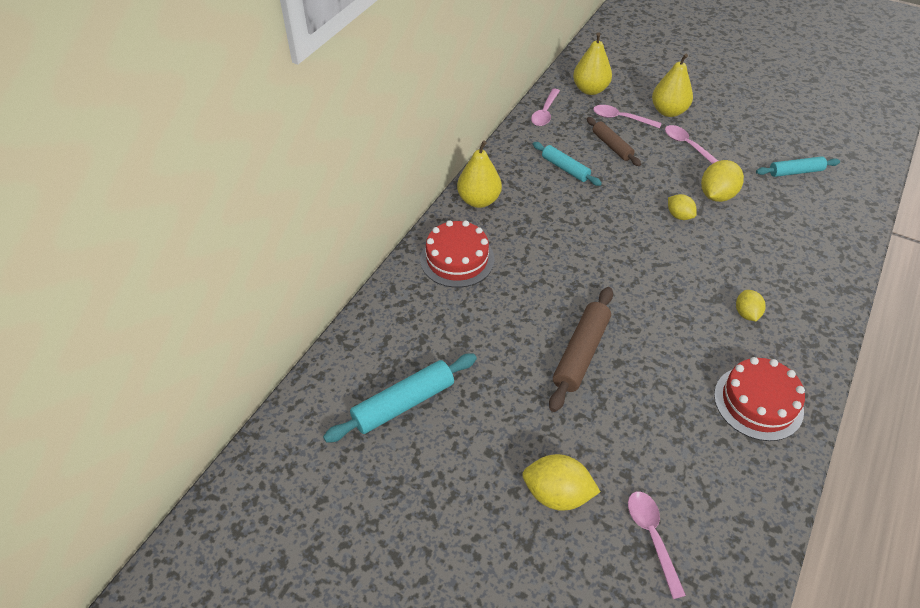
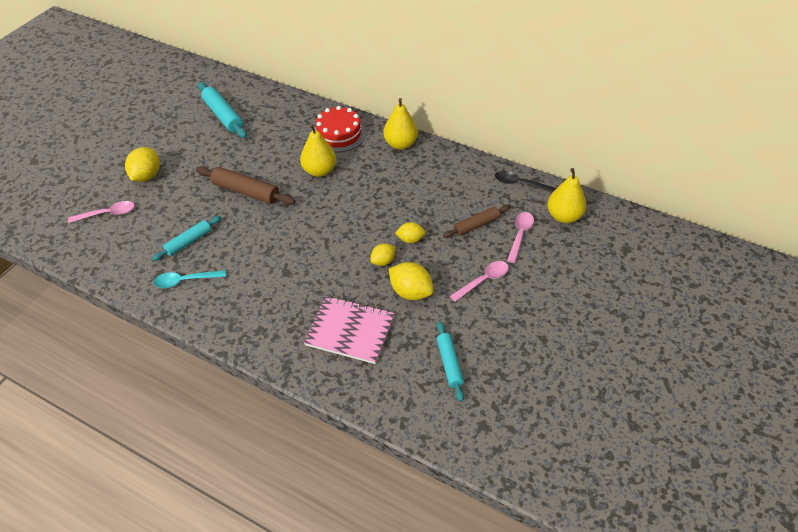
camera: 90 degrees right, 0 degrees up
(545, 113) = (520, 184): pink spoon -> black spoon
(565, 168) = (442, 193): turquoise rolling pin -> turquoise rolling pin (188, 242)
(668, 111) = (538, 272): yellow pear -> yellow pear (319, 171)
(746, 313) = (268, 289): yellow lemon -> yellow lemon (410, 239)
(758, 402) = (185, 281): red cake -> turquoise spoon
(782, 240) = (350, 331): none -> pink notebook

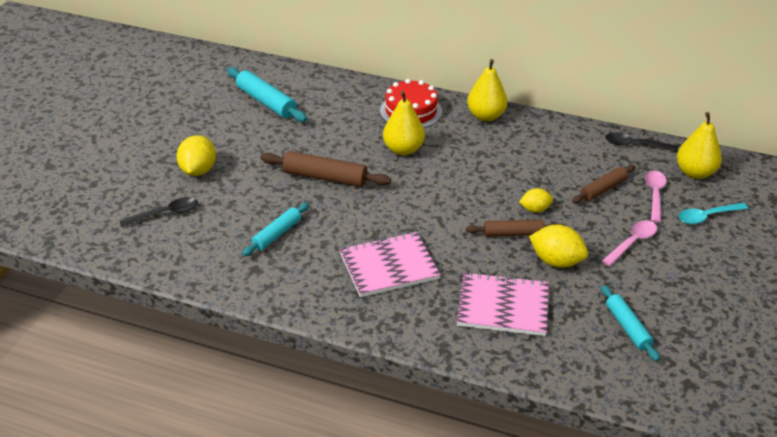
camera: 10 degrees left, 10 degrees down
(107, 214) = (165, 214): pink spoon -> black spoon
(185, 281) = (289, 274): turquoise spoon -> turquoise spoon (707, 216)
(268, 282) = (389, 266): none -> pink notebook
(383, 261) = (513, 234): yellow lemon -> brown rolling pin

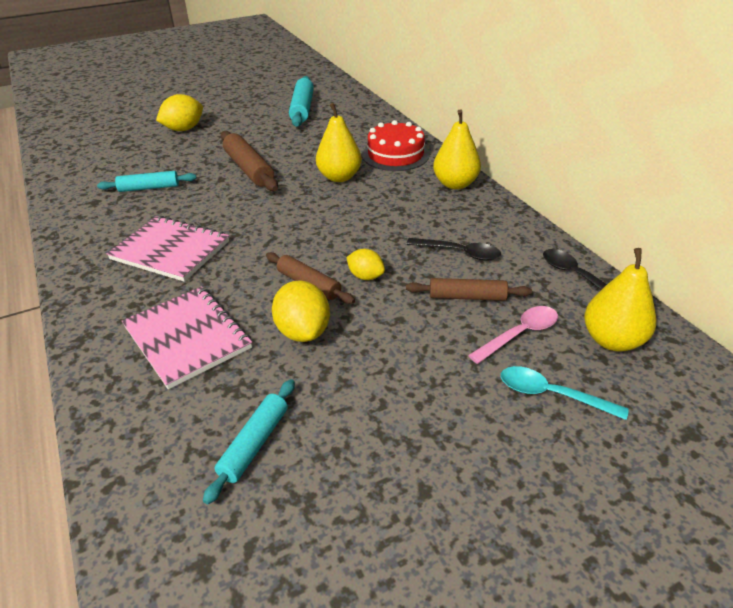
camera: 45 degrees right, 0 degrees up
(165, 214) = (118, 144): black spoon -> black spoon (459, 253)
(632, 243) = (410, 364): pink spoon -> none

